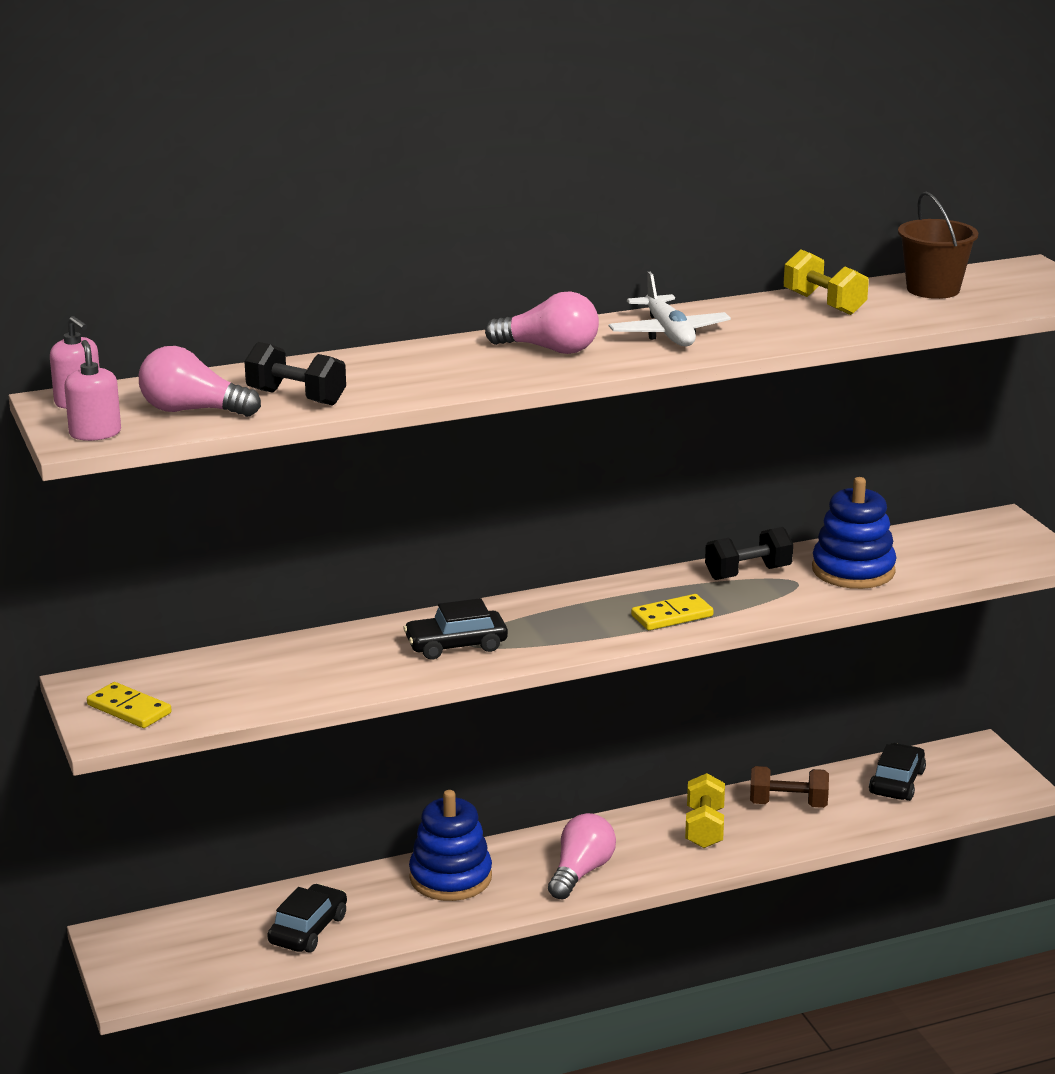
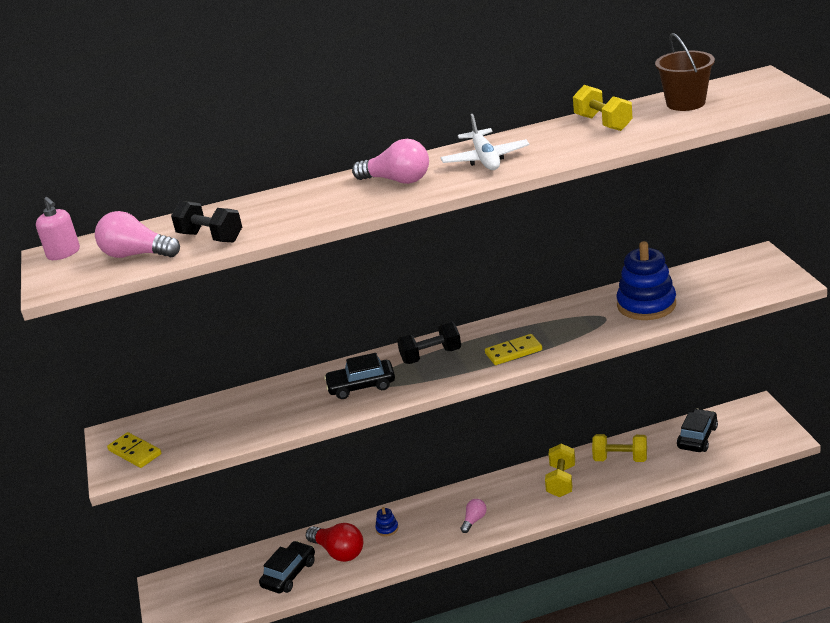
camera: 10 degrees right, 5 degrees up
(95, 433) = (65, 280): pink soap dispenser -> none
(380, 904) = (338, 552): none -> red light bulb
(450, 877) = (387, 529): blue stacking toy -> blue stacking toy, size x0.41
(580, 872) = (474, 520): pink light bulb -> pink light bulb, size x0.55
(748, 573) = (571, 312): black dumbbell -> black dumbbell (431, 356)
(788, 804) = (620, 459): brown dumbbell -> yellow dumbbell

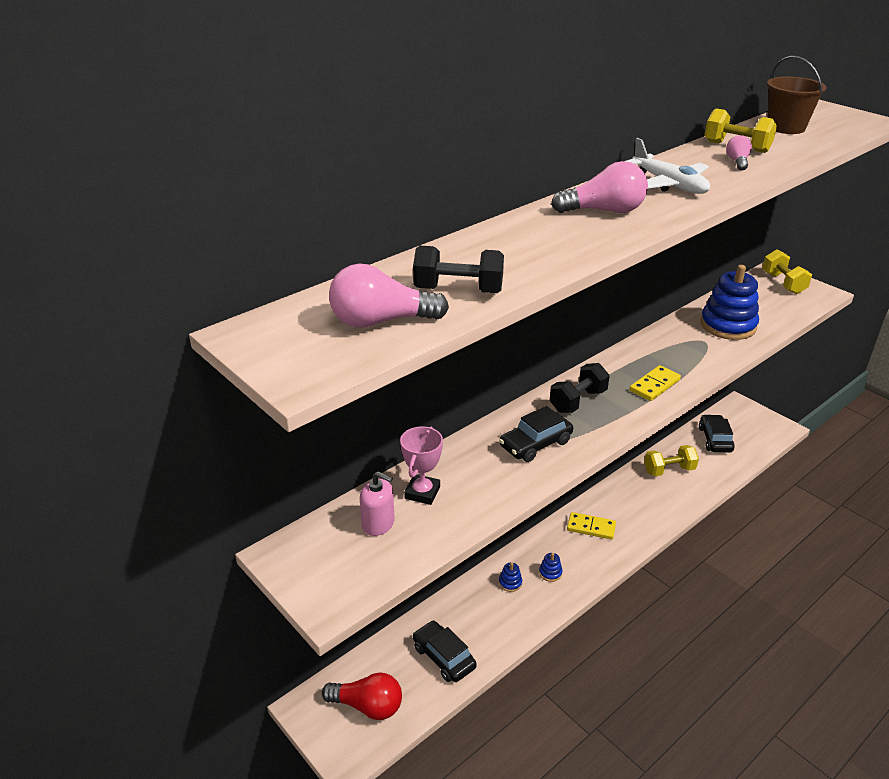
camera: 30 degrees left, 5 degrees up
(63, 253) = (265, 330): pink soap dispenser -> pink soap dispenser (378, 523)
(135, 452) = (333, 572): yellow domino -> yellow domino (591, 527)
(241, 409) = (422, 492): none -> pink trophy
(289, 574) = (443, 657): black car -> black car turned 45 degrees counterclockwise
(338, 552) = (479, 619): red light bulb -> red light bulb (367, 706)
(428, 528) = (550, 573): none -> blue stacking toy
(474, 520) = (587, 555): pink light bulb -> pink light bulb (737, 162)
(561, 481) = (635, 500): yellow dumbbell -> yellow dumbbell (783, 283)

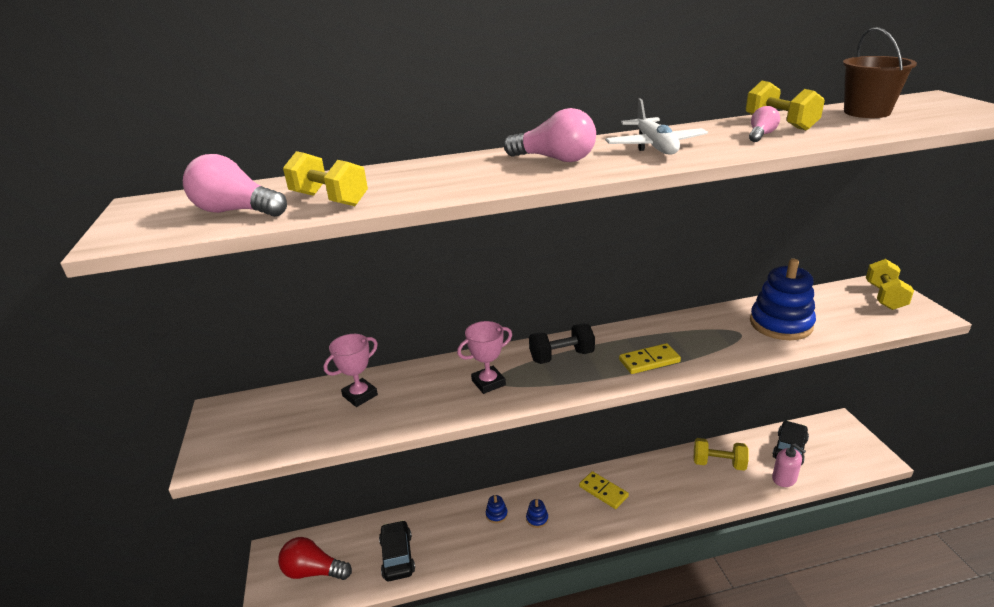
camera: 30 degrees right, 5 degrees down
(367, 706) = (313, 571): red light bulb -> red light bulb turned 150 degrees clockwise
(378, 523) = (304, 409): pink soap dispenser -> pink soap dispenser (784, 479)
(458, 290) = (329, 199): black dumbbell -> yellow dumbbell
(535, 444) = (488, 383): black car -> pink trophy

